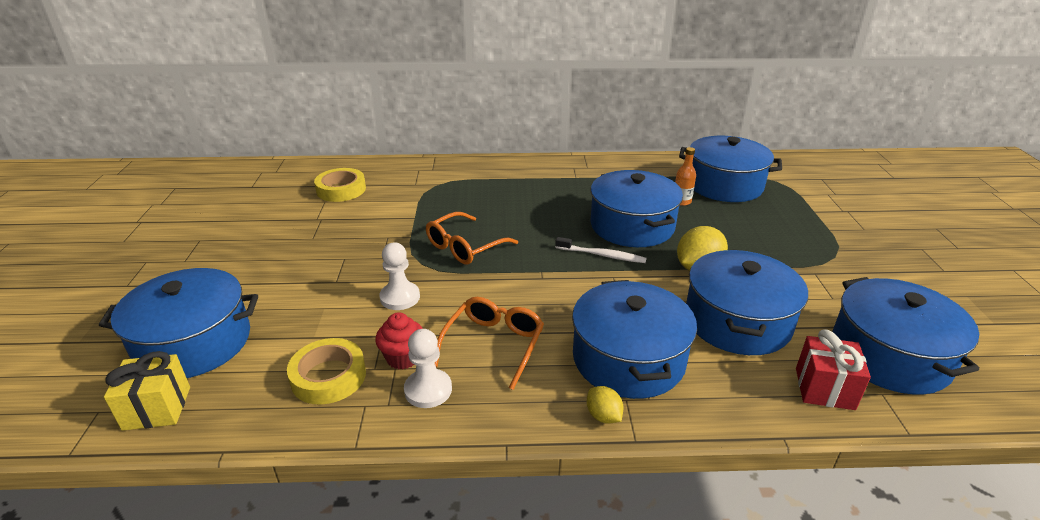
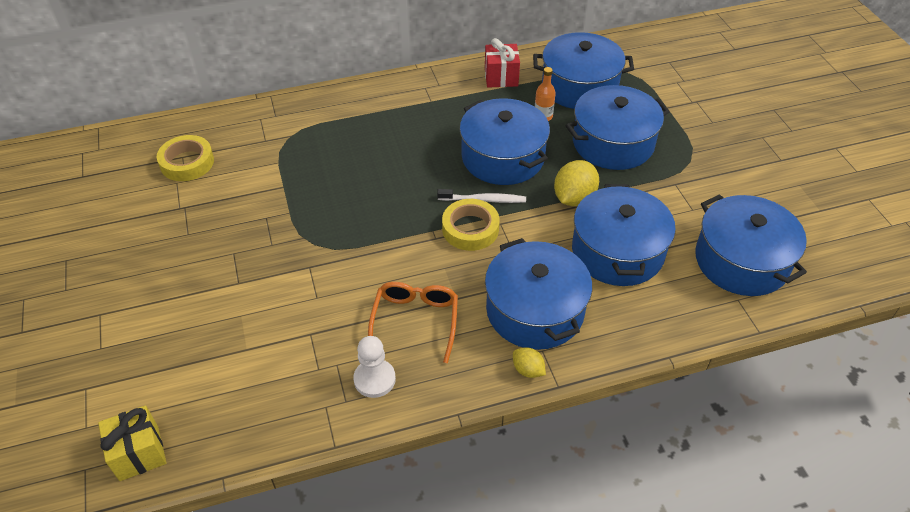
camera: 15 degrees left, 15 degrees up
(193, 343) = (133, 381): blue pot -> blue pot (613, 143)
(328, 376) = (280, 386): yellow tape -> yellow tape (470, 229)
(400, 297) = (309, 288): white pawn -> none
(403, 358) = (339, 353): red cupcake -> none
(464, 247) = (349, 215): orange glasses -> none
(824, 389) = (694, 305): red gift -> red gift (501, 77)

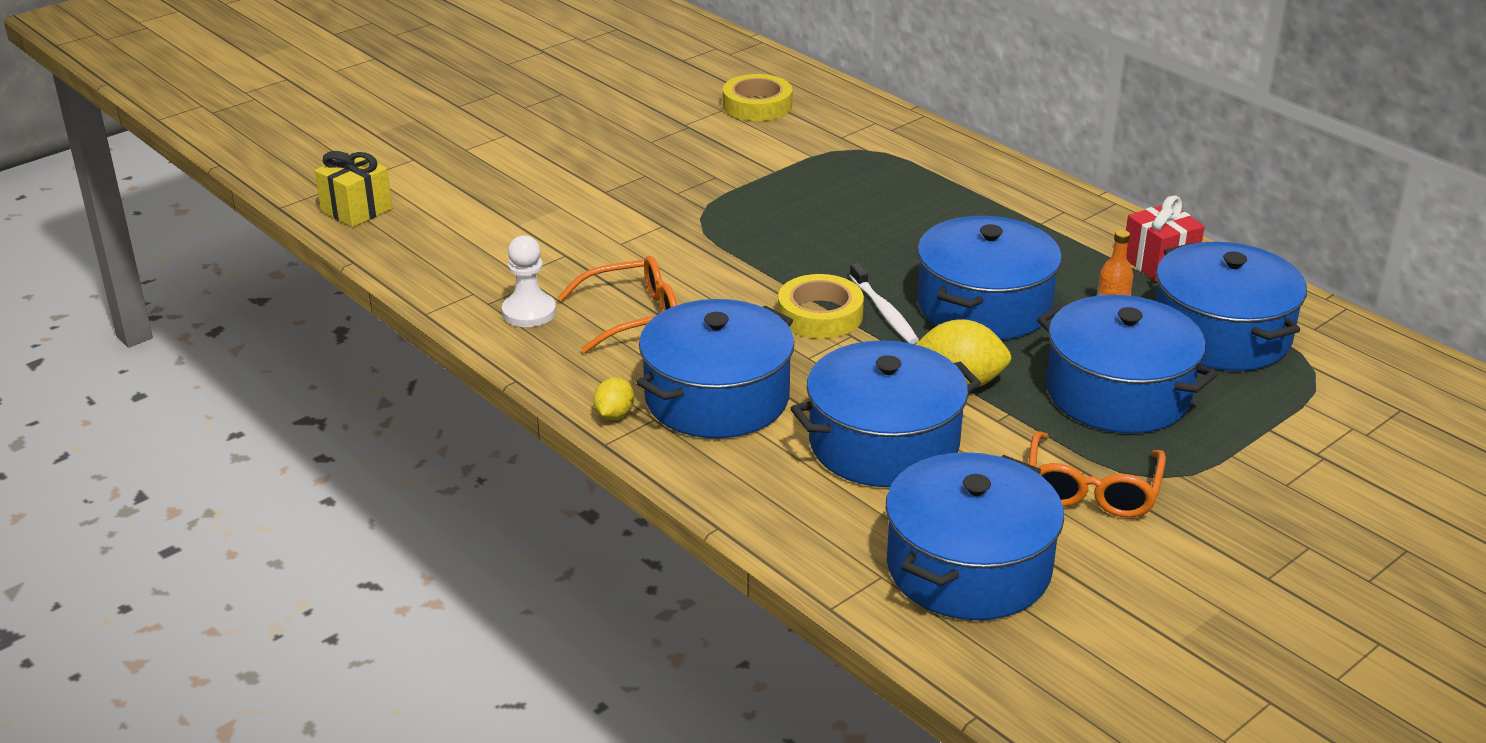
camera: 65 degrees right, 15 degrees down
(692, 188) = (1091, 490): none -> orange glasses

